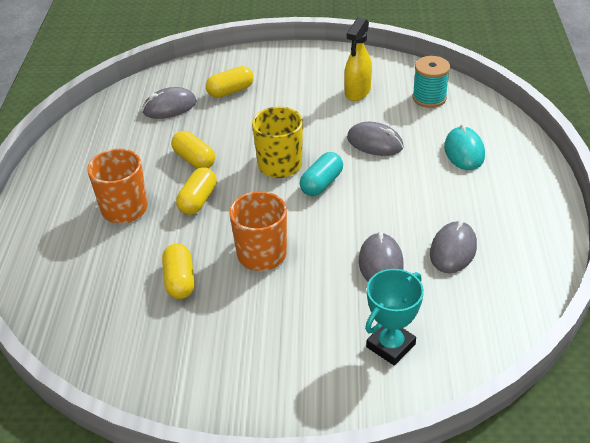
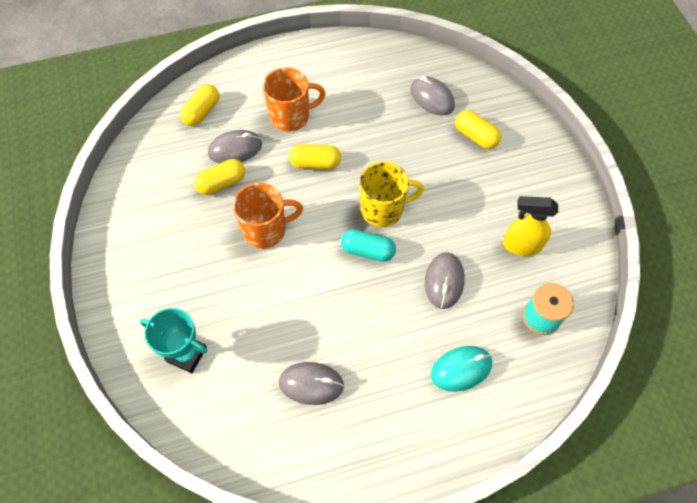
camera: 70 degrees right, 20 degrees up
(194, 159) = (366, 142): yellow capsule -> yellow capsule (202, 112)
(380, 263) = (278, 325): grey mouse -> grey mouse (235, 149)

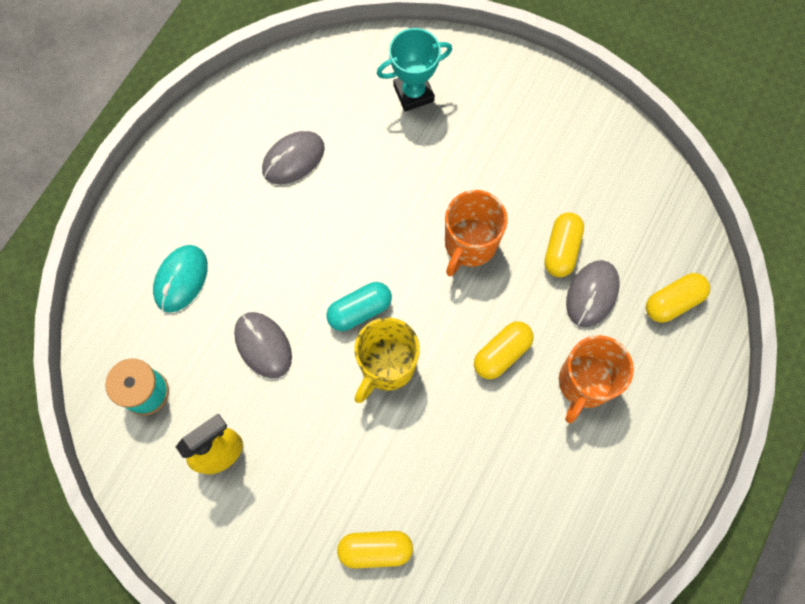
camera: 135 degrees right, 10 degrees up
(202, 112) = (673, 302): yellow capsule -> yellow capsule turned 75 degrees clockwise
(432, 98) = (468, 557): grey mouse -> none

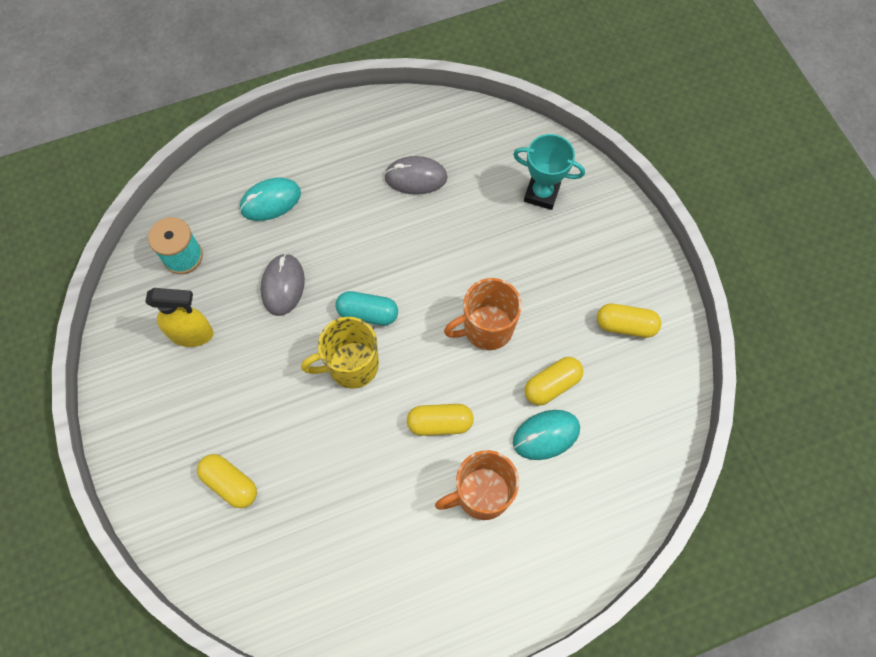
camera: 40 degrees right, 5 degrees down
(592, 294) = (546, 435): grey mouse -> turquoise mouse
(673, 302) = (604, 491): yellow capsule -> yellow capsule (625, 325)

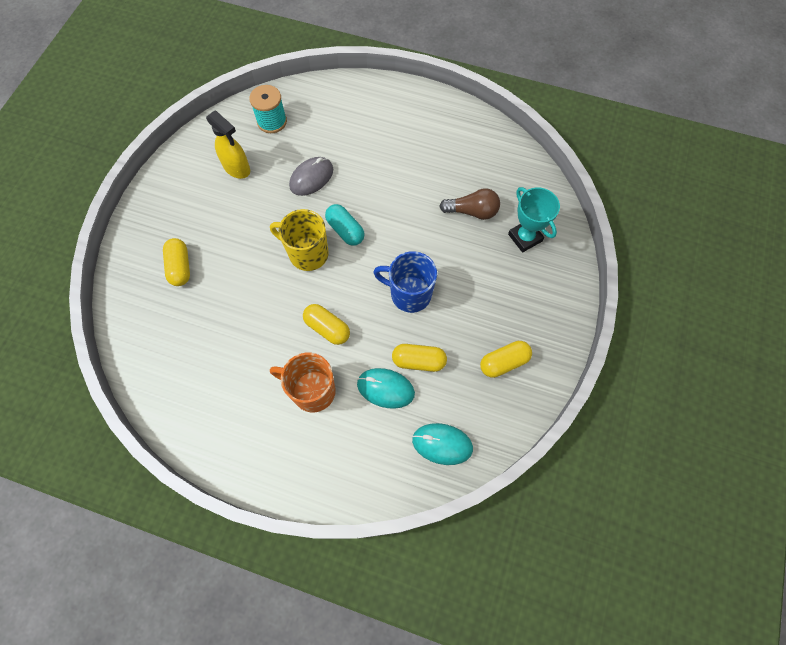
camera: 40 degrees right, 0 degrees up
(270, 201) = (349, 124): turquoise mouse -> turquoise mouse (442, 444)
(416, 177) = (450, 170): grey mouse -> none
(472, 203) = (472, 211): none -> brown light bulb
(486, 328) = (409, 294): orange mug -> blue mug
(625, 325) = (503, 362): yellow capsule -> yellow capsule turned 75 degrees counterclockwise

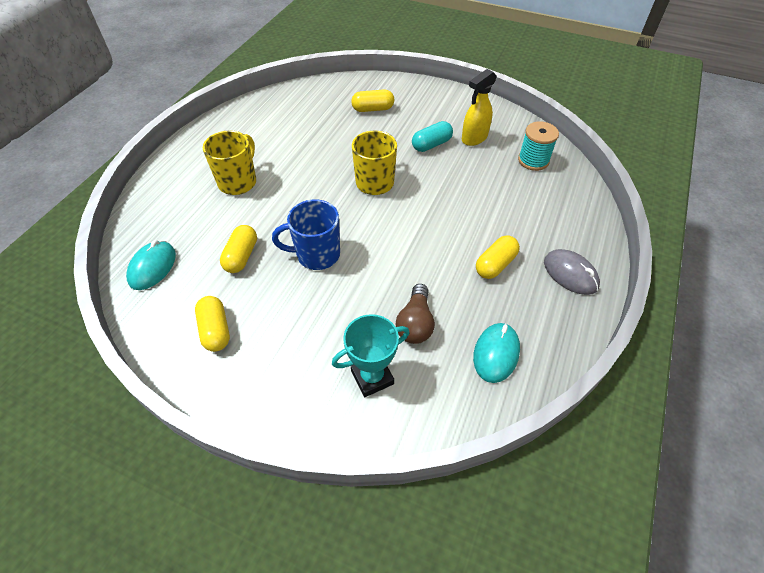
camera: 95 degrees right, 15 degrees down
(311, 178) = (463, 187): grey mouse -> grey mouse (570, 274)
(312, 391) = (238, 182): orange mug -> yellow mug
(327, 328) = (294, 193): yellow capsule -> yellow capsule (495, 264)
(345, 230) = (399, 209): turquoise capsule -> turquoise capsule (431, 145)
(385, 388) = (222, 230): turquoise mouse -> turquoise mouse (496, 353)
(409, 294) = (316, 255): blue mug -> blue mug turned 120 degrees counterclockwise

